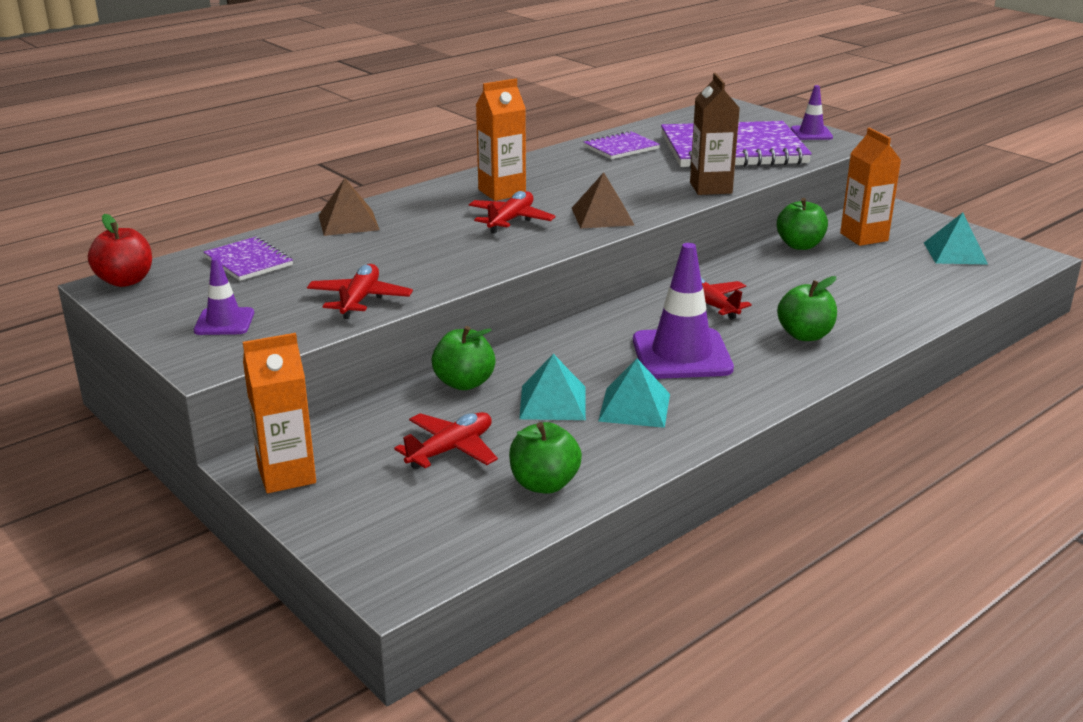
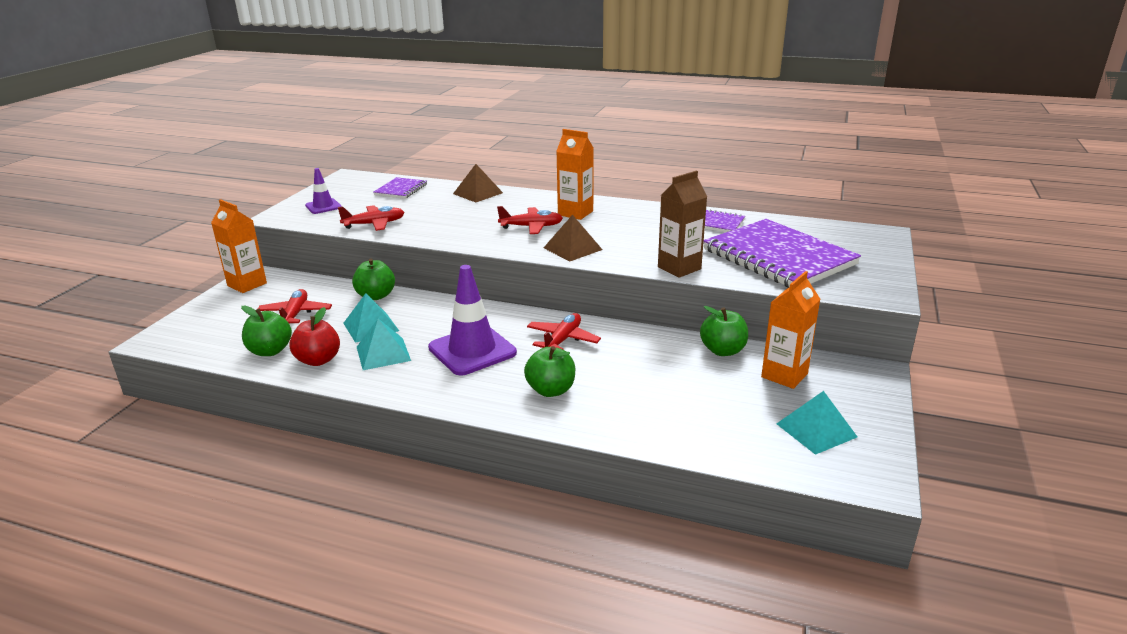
camera: 60 degrees right, 0 degrees up
(125, 281) = (354, 176): red apple -> red apple (318, 360)
(451, 449) = (295, 315): red plane -> red plane turned 105 degrees counterclockwise
(811, 133) = (877, 277): purple traffic cone -> none

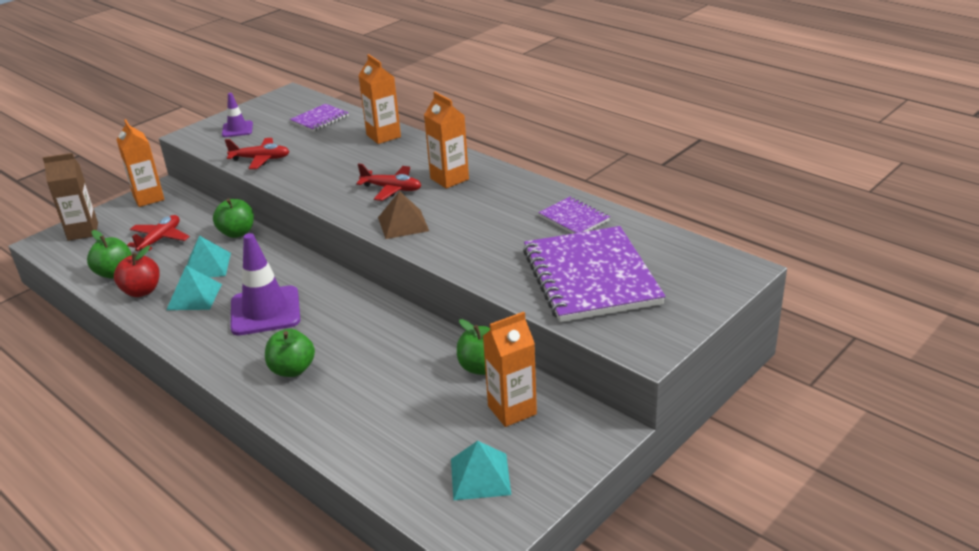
camera: 25 degrees right, 5 degrees up
(478, 193) = (383, 136): brown pyramid -> orange carton
(563, 340) = (349, 319): red plane -> none
(679, 268) = (477, 269): brown carton -> brown carton (83, 231)

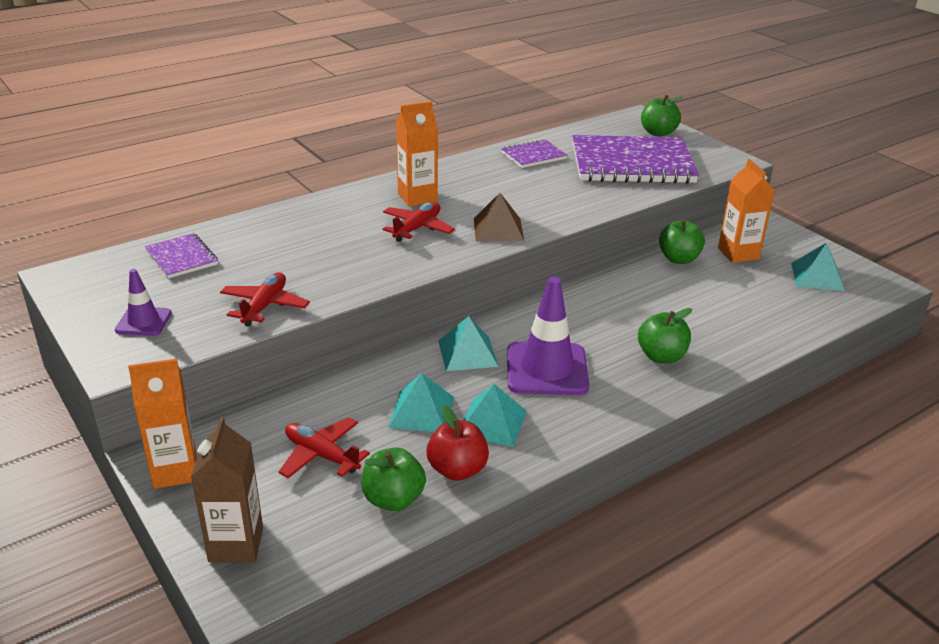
camera: 80 degrees left, 0 degrees up
(237, 233) = (350, 385): green apple -> green apple (658, 133)
(283, 271) = (467, 353): none -> turquoise pyramid
(383, 136) = (277, 221): orange carton -> none

